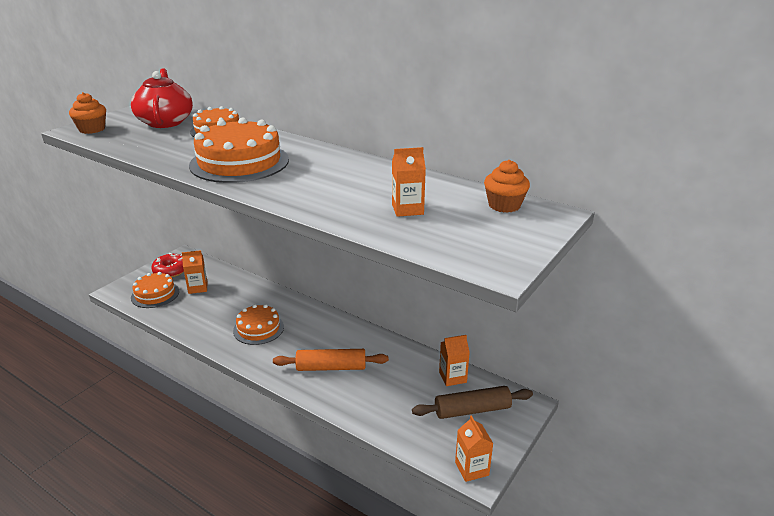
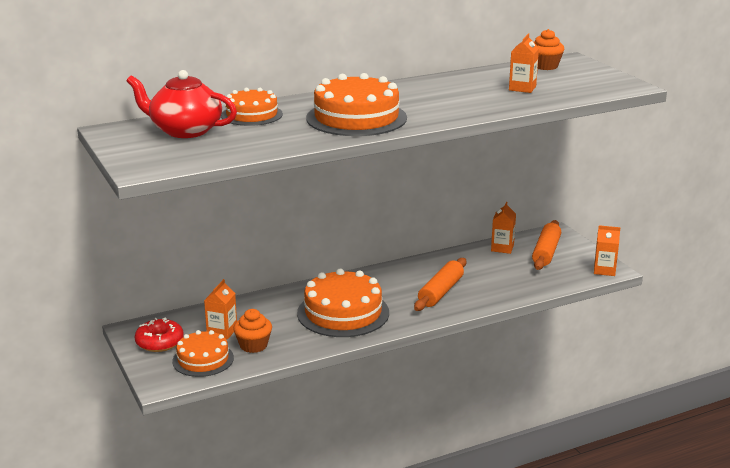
camera: 60 degrees left, 5 degrees down
(92, 129) = (153, 162): orange cupcake -> orange cupcake (253, 345)
(258, 329) = (343, 313): orange cake -> orange cake, size x1.63
(472, 410) = (546, 252): brown rolling pin -> orange rolling pin

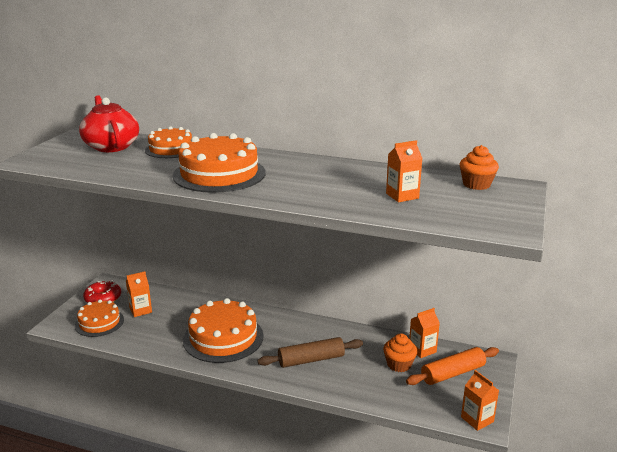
camera: 45 degrees right, 0 degrees up
(253, 345) = (137, 329): orange cupcake -> orange cupcake (399, 364)
(441, 292) = (311, 360): orange rolling pin -> brown rolling pin

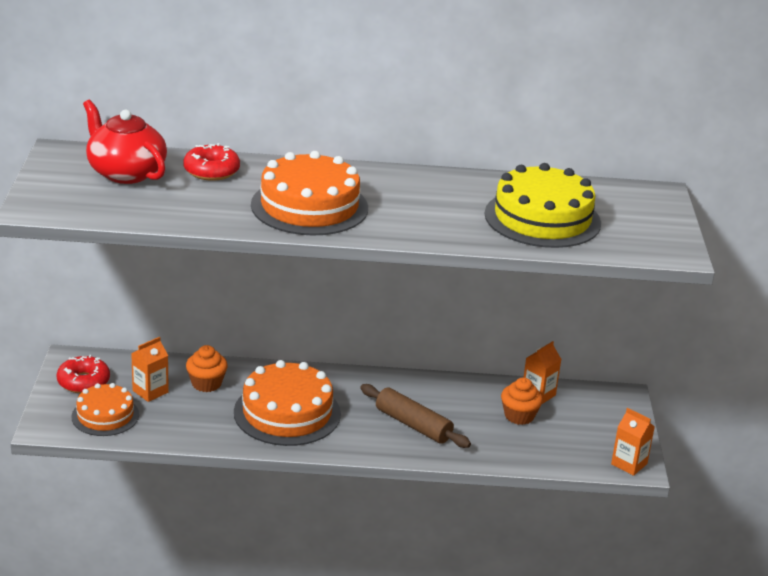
camera: 20 degrees left, 5 degrees up
(171, 149) = (211, 171): orange cake -> red donut
(311, 360) = (413, 425): brown rolling pin -> brown rolling pin turned 75 degrees clockwise
(402, 196) = (542, 218): orange carton -> yellow cake
(453, 373) = (584, 417): orange rolling pin -> none
(476, 184) = (613, 194): orange cupcake -> orange cupcake (206, 383)

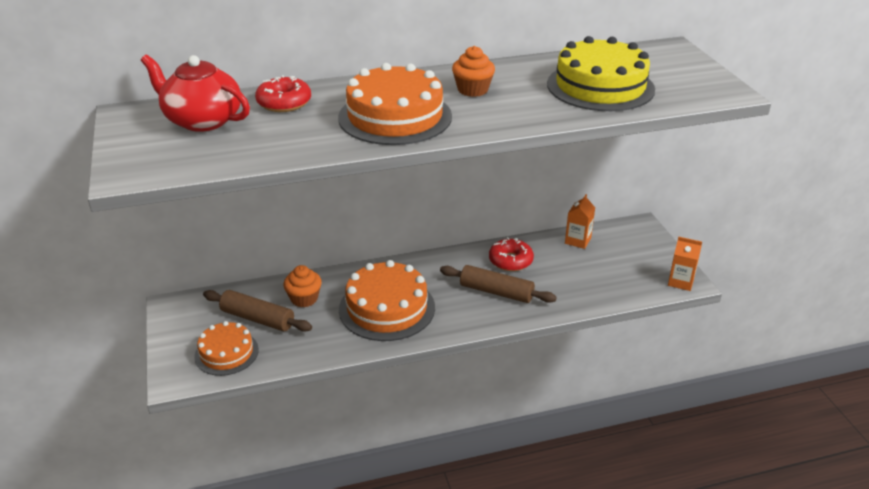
camera: 15 degrees left, 5 degrees up
(83, 382) = (192, 325): red donut -> red donut (510, 261)
(150, 391) = (257, 319): orange carton -> brown rolling pin
(519, 416) = (574, 262): orange cupcake -> orange cupcake (472, 90)

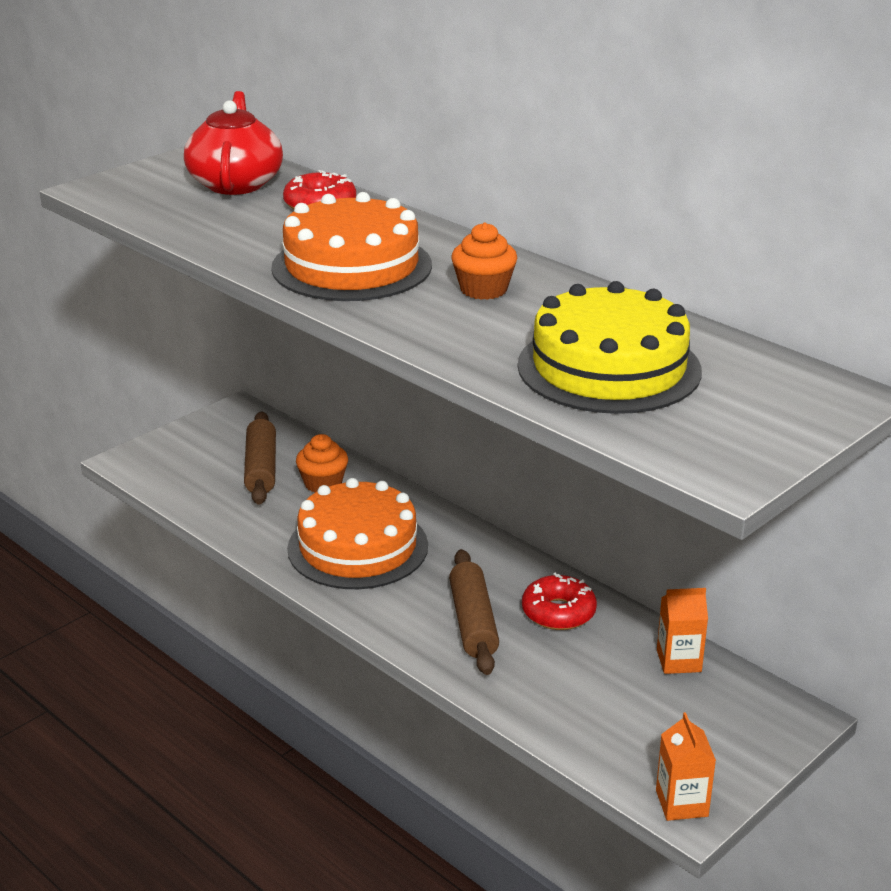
camera: 60 degrees right, 5 degrees down
(226, 353) = (189, 473): orange cake -> none

